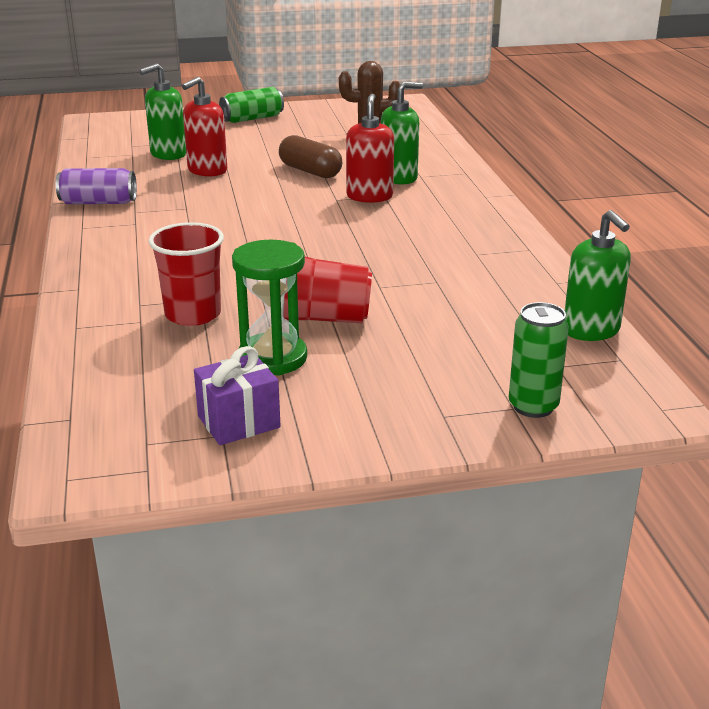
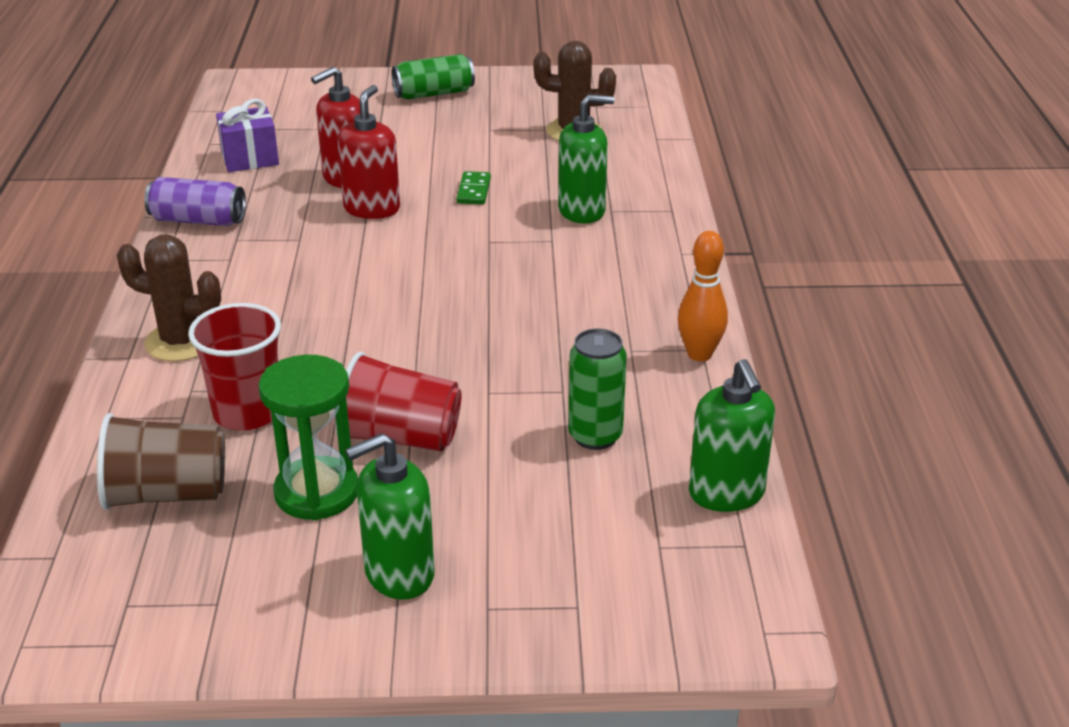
camera: 10 degrees right, 5 degrees up
(118, 276) = (181, 342): none -> brown cactus
(149, 370) = (167, 494): none -> brown cup
(168, 154) = (308, 147): green soap dispenser -> green soap dispenser (398, 574)
(238, 422) = (242, 586): purple gift -> purple gift (250, 159)
(310, 171) = (473, 191): brown capsule -> green domino
(369, 196) = (532, 240): red soap dispenser -> red soap dispenser (372, 209)
(529, 252) = (699, 354): none -> orange bowling pin
(533, 406) = (602, 607): green can -> green can (595, 436)

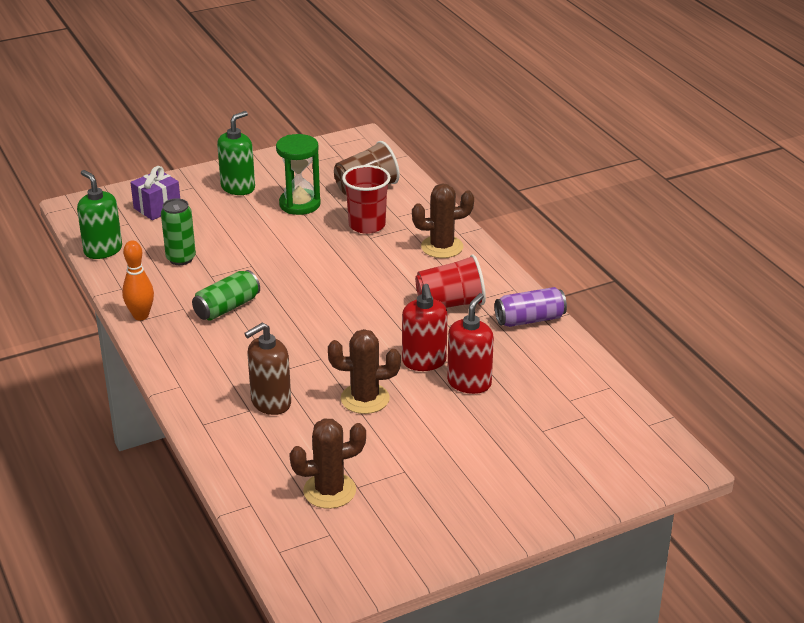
camera: 155 degrees right, 0 degrees up
(250, 159) = (561, 380): purple gift -> purple gift (157, 208)
(400, 437) = (280, 234): red cup -> red cup (450, 304)
(434, 94) = (492, 504): green can -> green can (227, 307)
(473, 191) = (365, 399): green domino -> brown cactus
(582, 211) = (270, 403): green soap dispenser -> brown soap dispenser

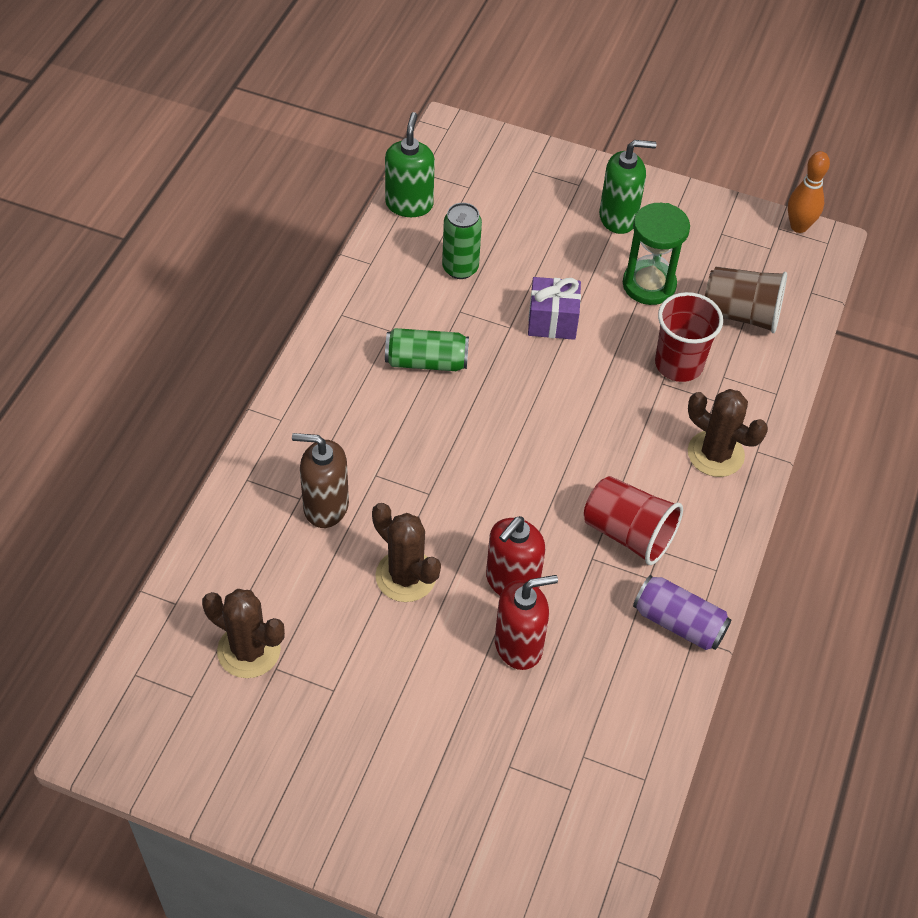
camera: 45 degrees right, 20 degrees up
(141, 316) = (347, 310): orange bowling pin -> orange bowling pin (798, 226)
(157, 208) = (515, 187): purple gift -> purple gift (552, 321)

